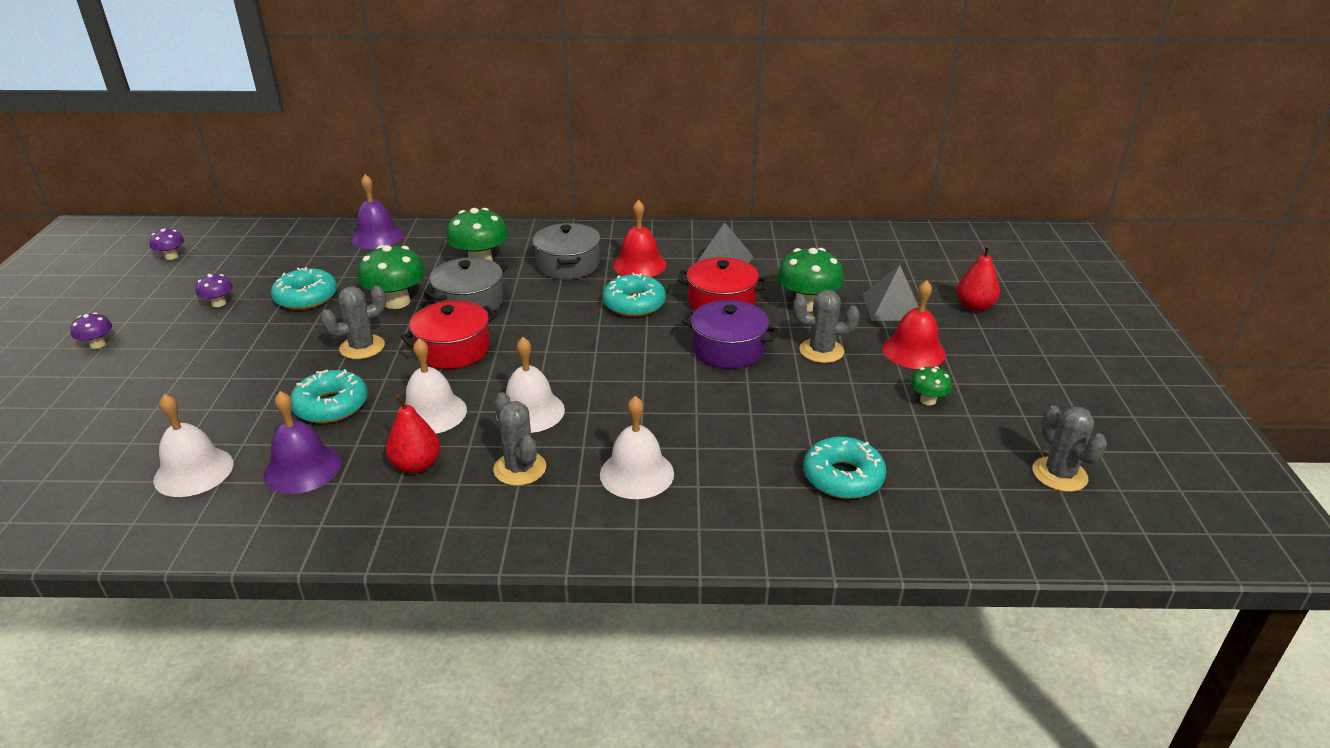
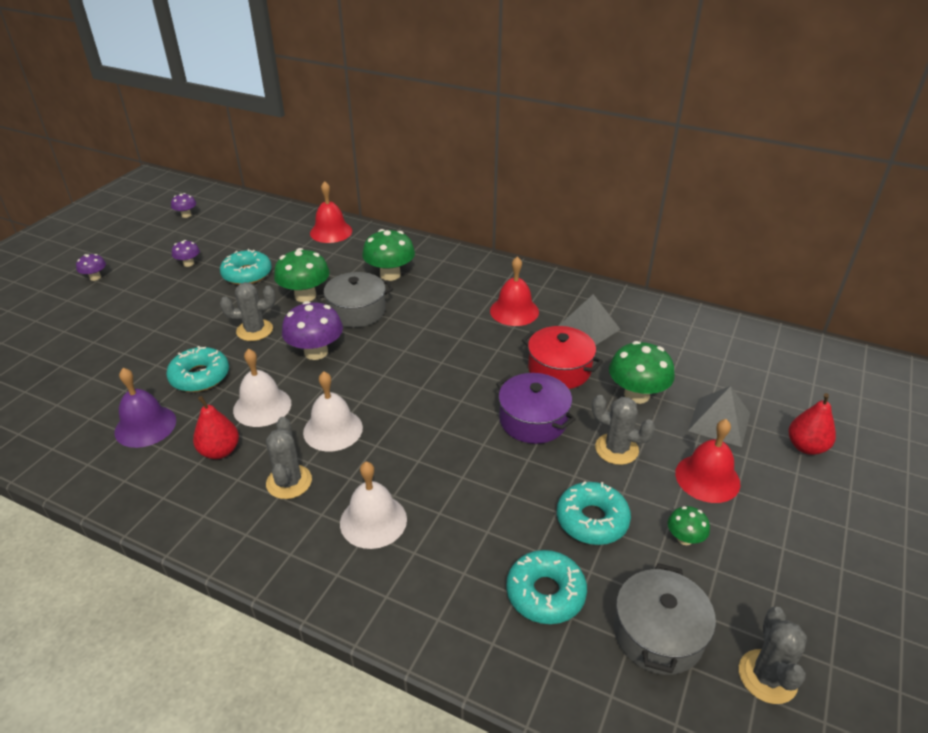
camera: 25 degrees right, 5 degrees up
(193, 471) = (79, 403): white bell -> none
(377, 237) = (331, 232): purple bell -> red bell
(453, 349) = (316, 352): red pot -> purple mushroom
(568, 265) = (455, 296): grey pot -> grey pot (658, 634)
(634, 304) = (483, 349): turquoise donut -> turquoise donut (592, 520)

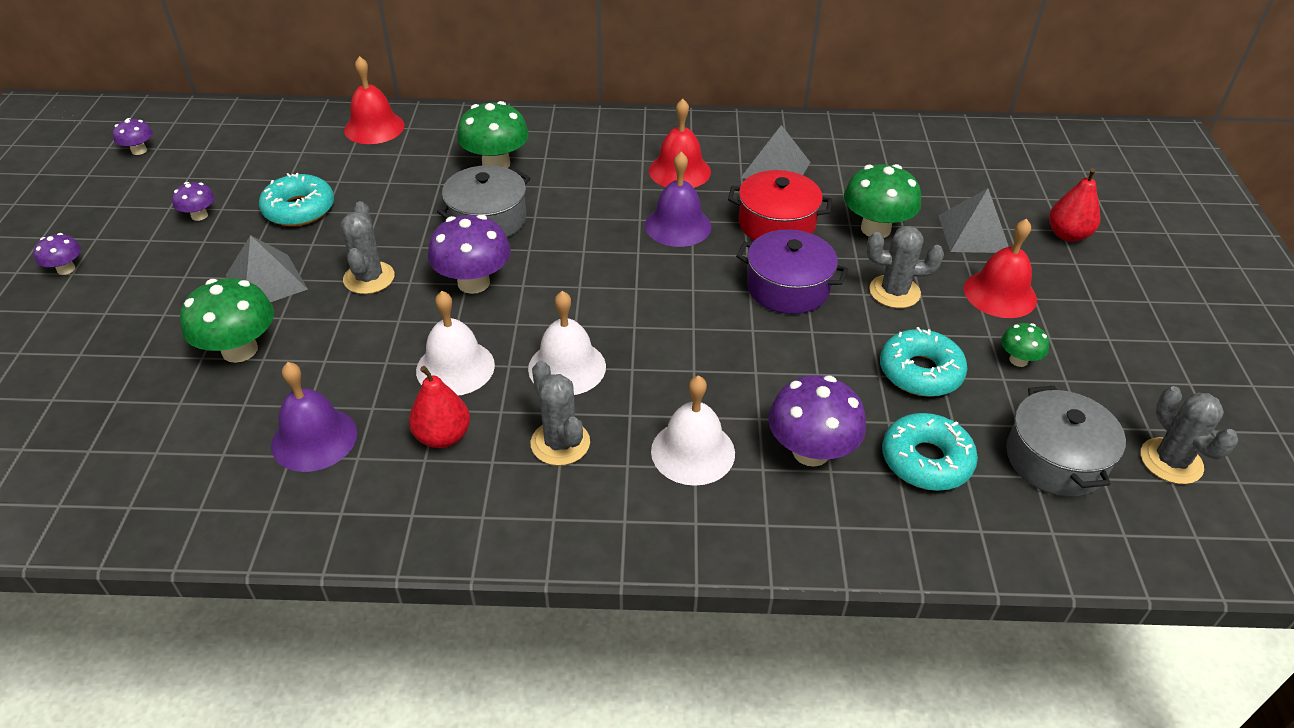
camera: 25 degrees left, 5 degrees up
(194, 316) = (266, 282): none -> grey pyramid
(200, 376) = (340, 356): turquoise donut -> none
(254, 330) = (369, 278): grey cactus -> grey cactus turned 60 degrees counterclockwise
(305, 296) = (404, 217): green mushroom -> green mushroom (240, 350)
(459, 552) = (811, 451): none -> purple mushroom
(484, 350) = (678, 226): none -> purple bell

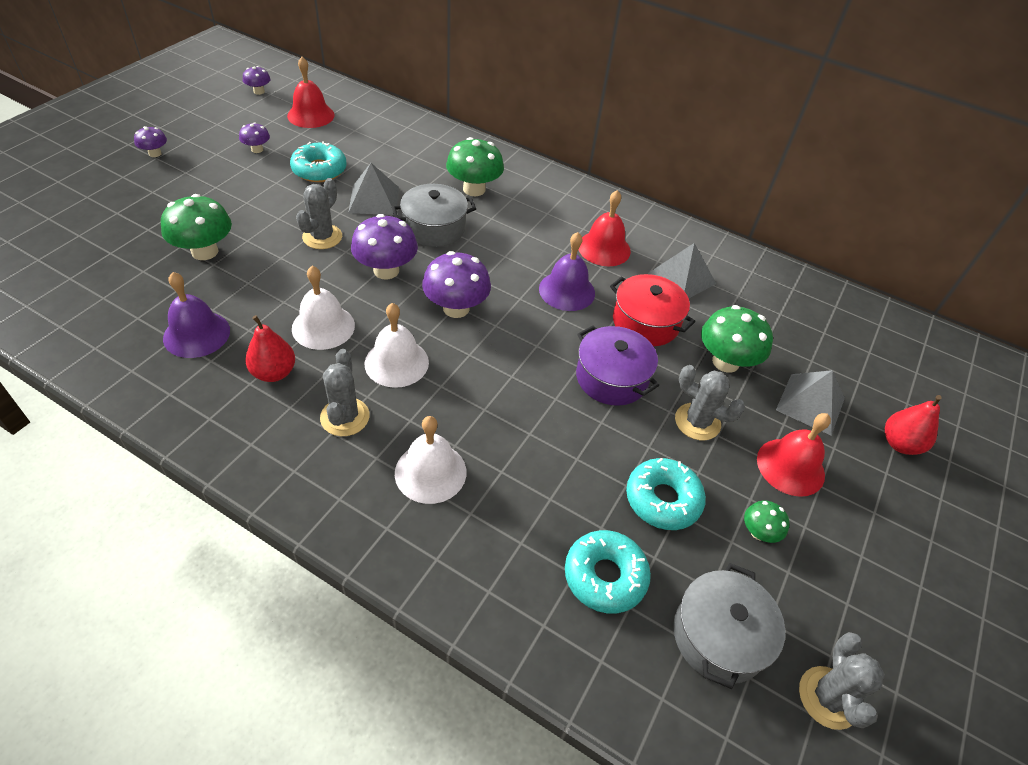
camera: 25 degrees right, 5 degrees up
(266, 282) = (258, 212): grey pyramid -> grey pyramid (374, 199)
(374, 127) = (414, 130): red bell -> red bell (311, 115)
(811, 451) = (518, 519): purple mushroom -> purple mushroom (456, 308)

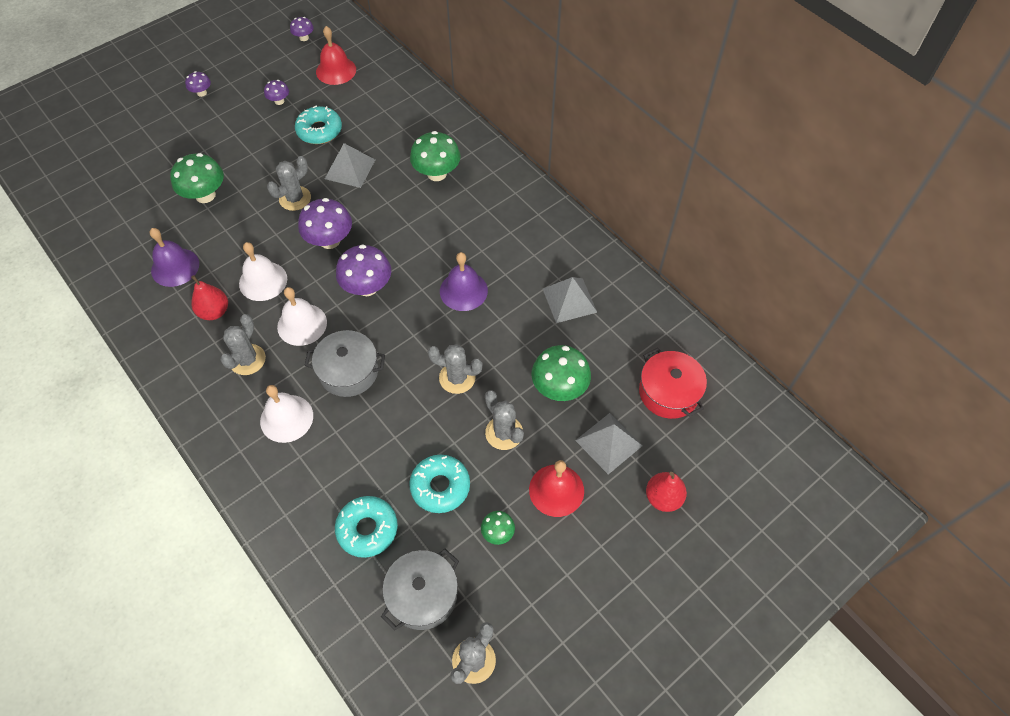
camera: 25 degrees right, 10 degrees up
(434, 228) = (385, 207): grey pot -> grey pot (349, 371)
(604, 248) = (517, 256): red bell -> none
(611, 378) = (457, 378): purple pot -> grey cactus
(645, 322) = (513, 335): red pot -> red pot (668, 392)

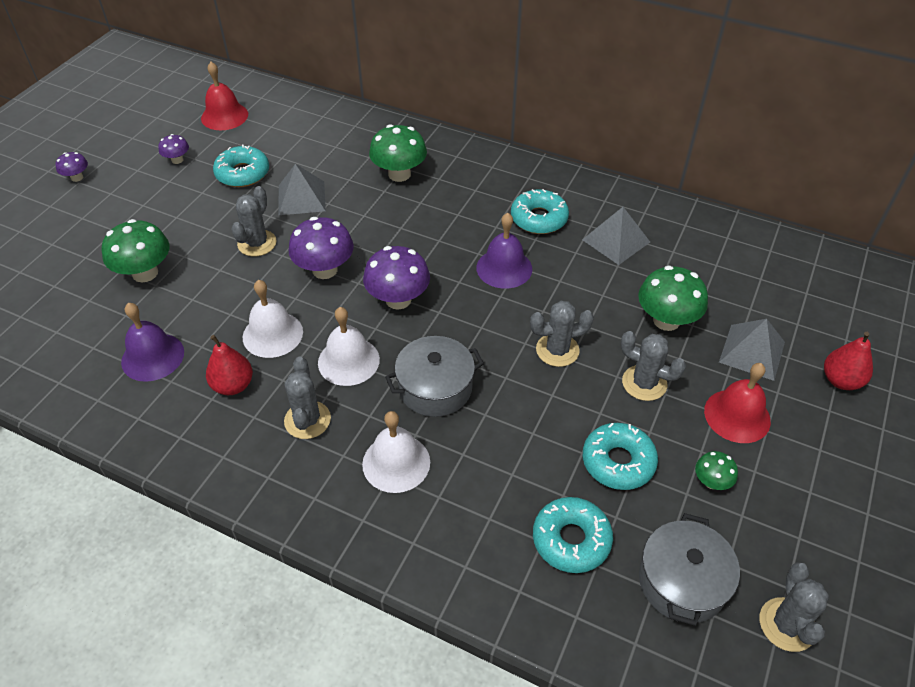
camera: 25 degrees left, 10 degrees down
(304, 38) = (168, 97): purple mushroom -> none
(520, 256) = (539, 219): none -> turquoise donut
(668, 392) = (770, 286): red pot -> none

